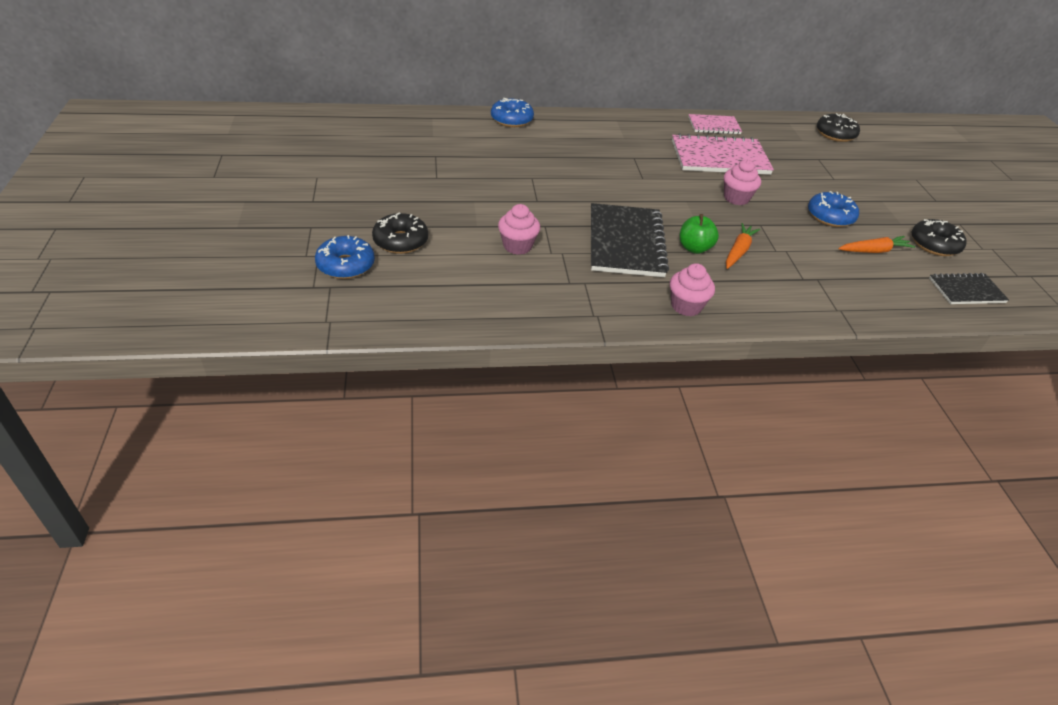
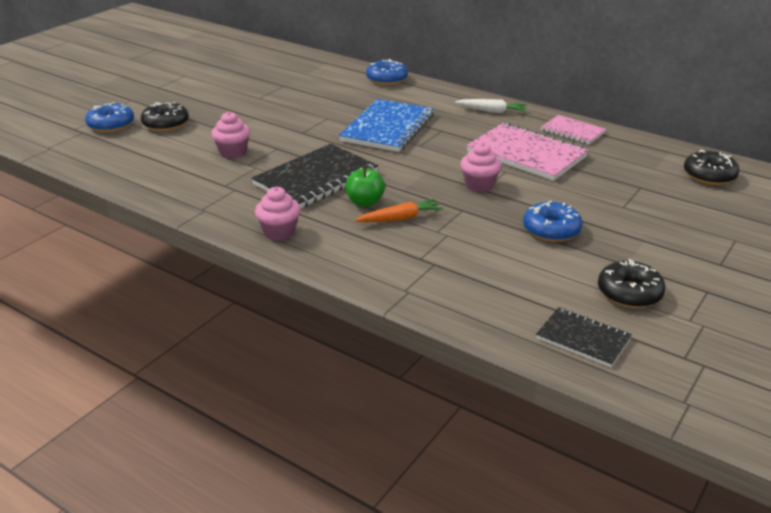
camera: 45 degrees right, 10 degrees down
(593, 170) = (387, 128): none -> blue notebook
(637, 126) = (491, 111): none -> white carrot
(874, 251) = (542, 270): orange carrot -> none

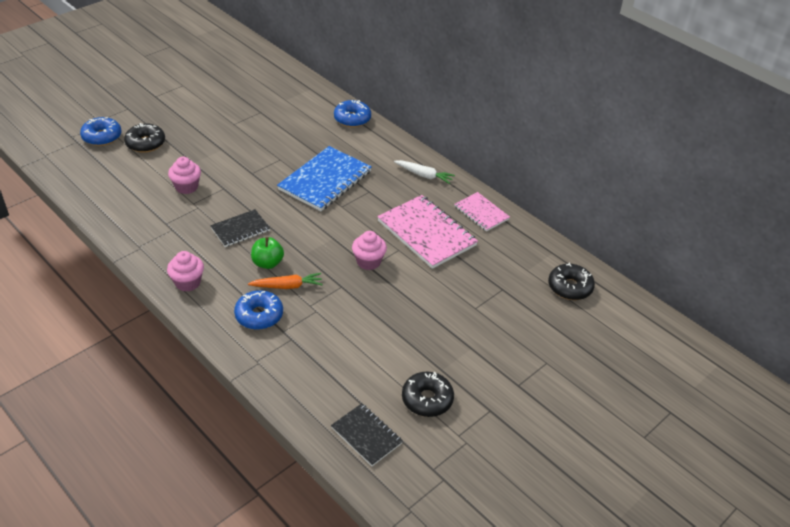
camera: 10 degrees right, 10 degrees up
(316, 178) = (240, 229): black notebook -> black notebook, size x0.56
(551, 230) = (401, 322): blue donut -> blue donut (259, 315)

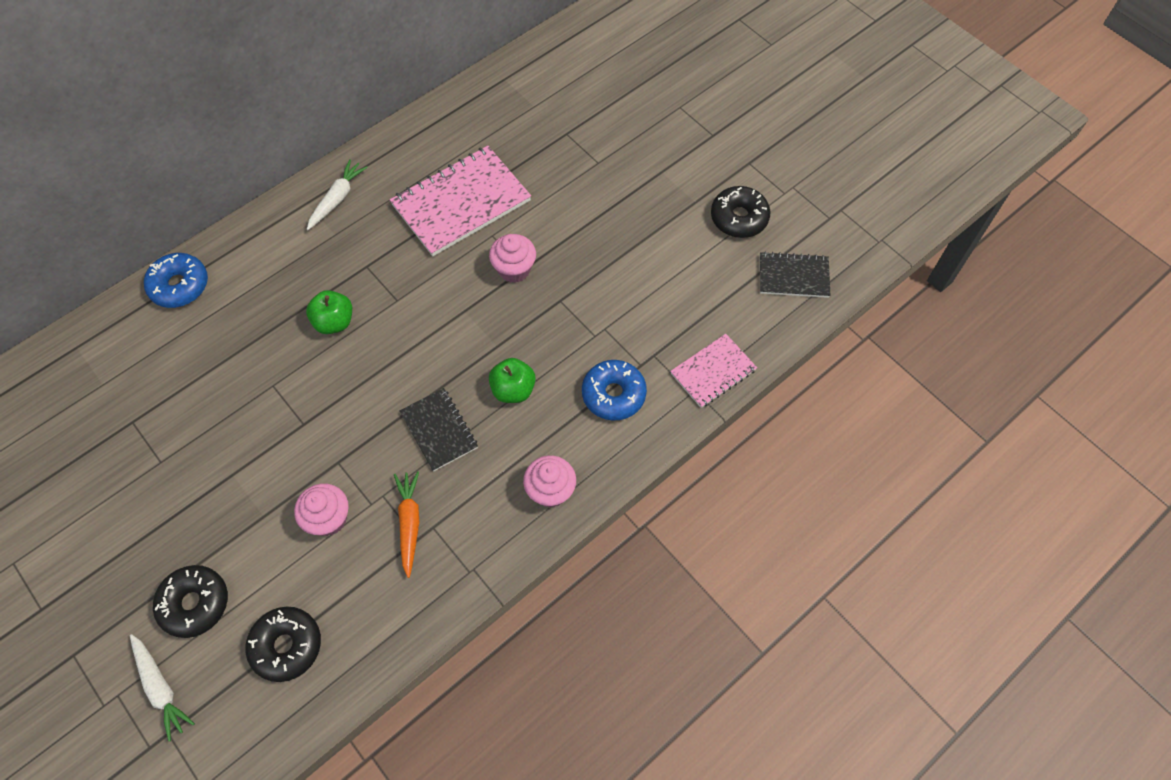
camera: 85 degrees left, 20 degrees up
(102, 137) = (160, 687): blue donut -> white carrot
(287, 286) = (559, 363): orange carrot -> orange carrot (409, 523)
(325, 180) = (334, 322): blue notebook -> green apple
(366, 435) = (793, 276): black notebook -> black notebook turned 45 degrees clockwise
(481, 213) = (424, 141): pink notebook -> pink notebook (713, 371)
(570, 287) = (564, 71): black donut -> black donut (286, 646)

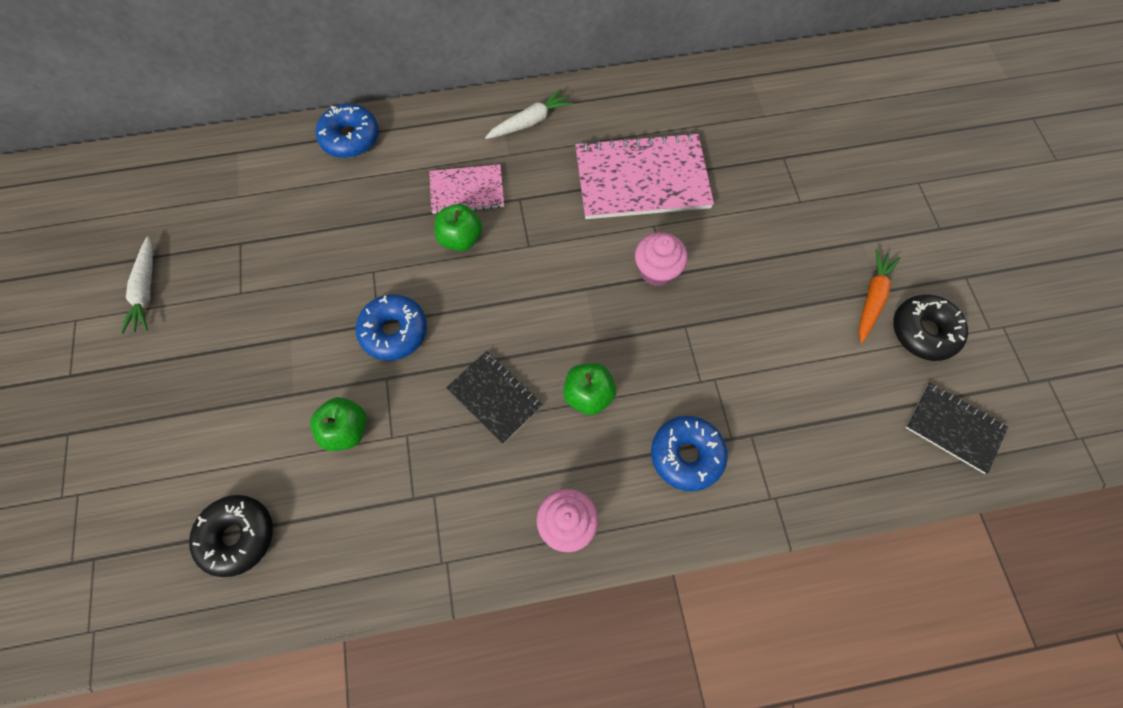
camera: 30 degrees right, 5 degrees up
(160, 687) = (114, 510): white carrot -> white carrot (146, 290)
(195, 603) = (188, 445): black donut -> none
(322, 423) = (394, 331): none -> blue donut
(329, 518) = (346, 430): pink cupcake -> green apple
(409, 523) = (414, 478): orange carrot -> orange carrot (872, 298)
(439, 430) = (494, 398): black notebook -> black notebook turned 45 degrees counterclockwise
(713, 371) = (806, 488): pink notebook -> pink notebook (467, 190)

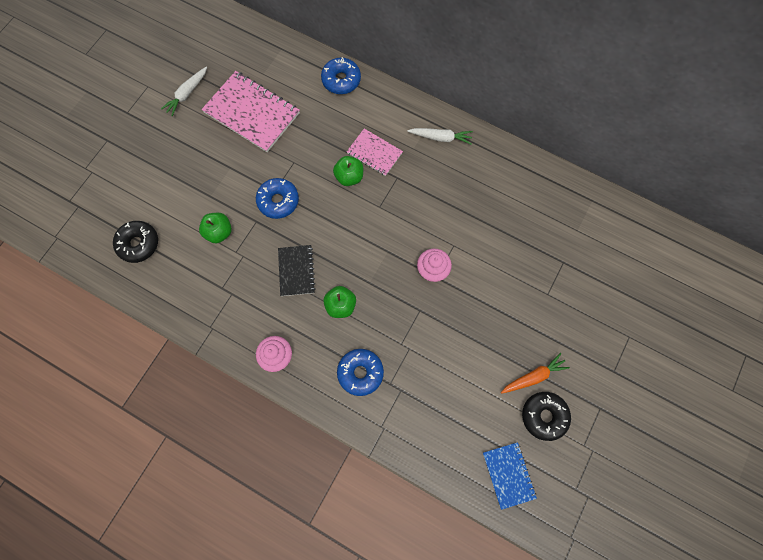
camera: 40 degrees right, 5 degrees up
(642, 179) = (471, 215): pink notebook -> pink notebook (252, 113)
(953, 428) = (508, 475): black notebook -> blue notebook

